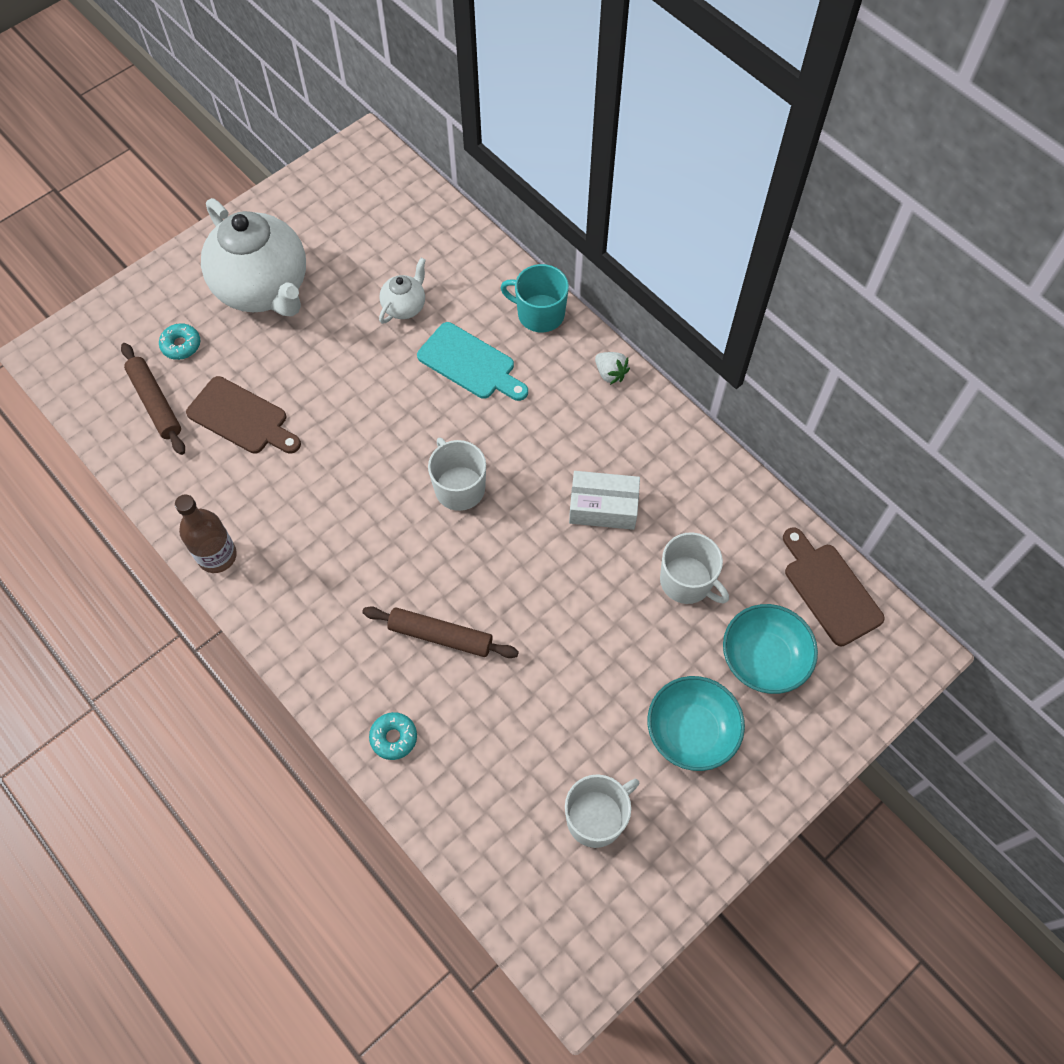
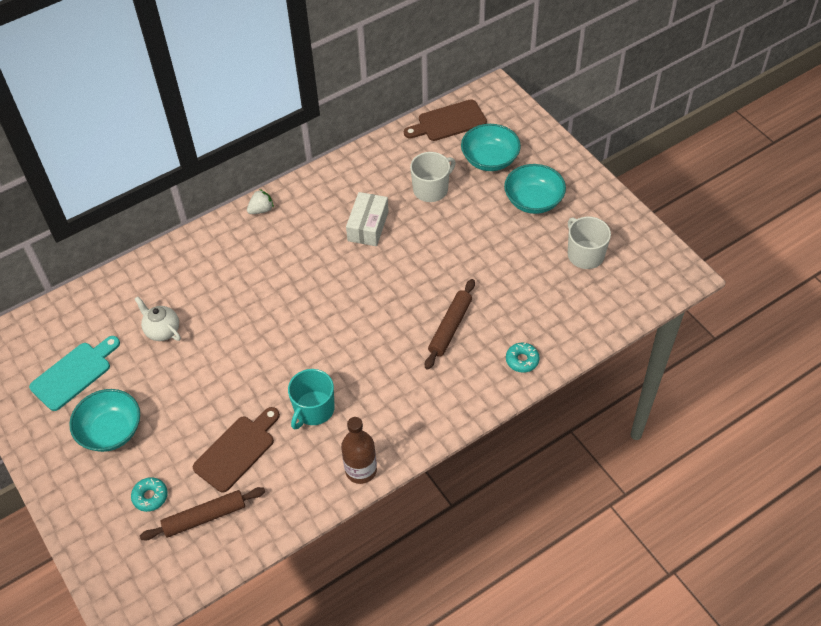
camera: 80 degrees left, 10 degrees down
(264, 289) = (111, 431): white teapot -> turquoise bowl
(459, 487) = (334, 307): white mug -> none
(470, 363) = (229, 292): turquoise cutting board -> turquoise cutting board (74, 373)
(539, 314) = (196, 245): turquoise mug -> turquoise mug (313, 409)

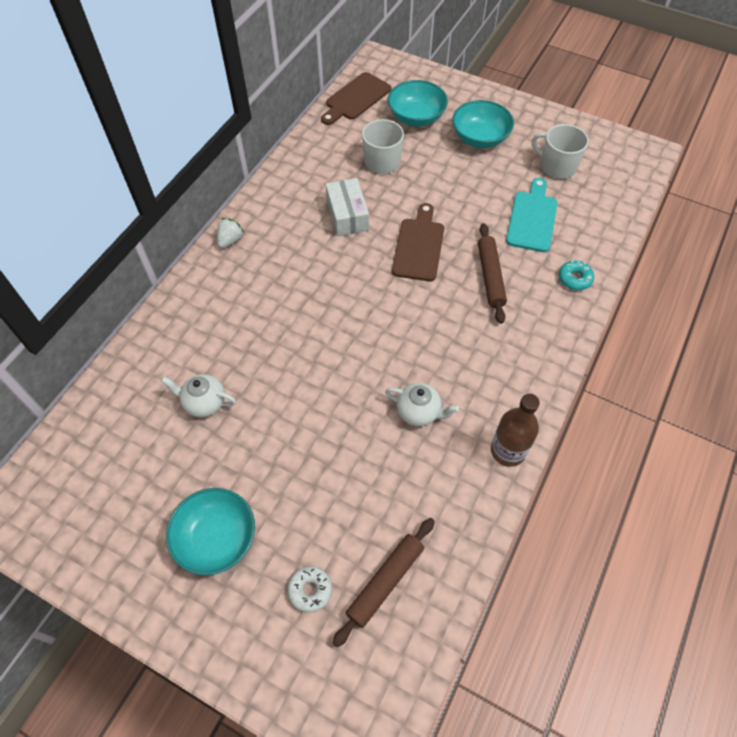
camera: 30 degrees left, 5 degrees up
(74, 373) = (131, 495): turquoise cutting board -> turquoise cutting board (532, 218)
(150, 497) = (310, 590): turquoise donut -> white donut
(237, 450) = (370, 492): brown cutting board -> brown cutting board (419, 246)
(313, 409) = (419, 412): turquoise mug -> white teapot

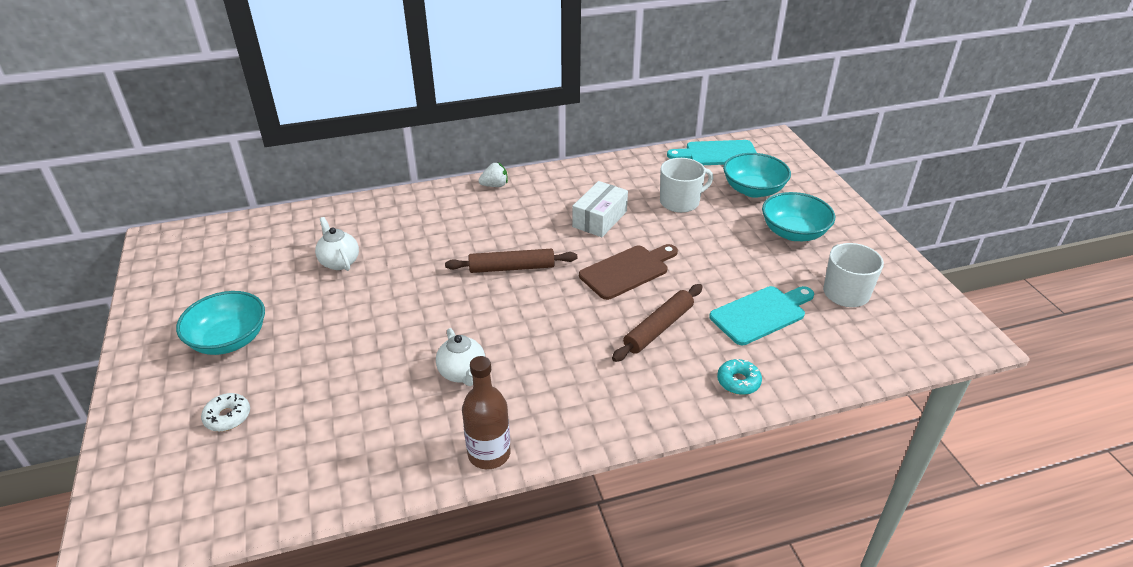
camera: 45 degrees right, 20 degrees down
(356, 98) = (717, 154): brown cutting board -> turquoise cutting board
(385, 582) = (275, 456): brown rolling pin -> brown rolling pin (512, 268)

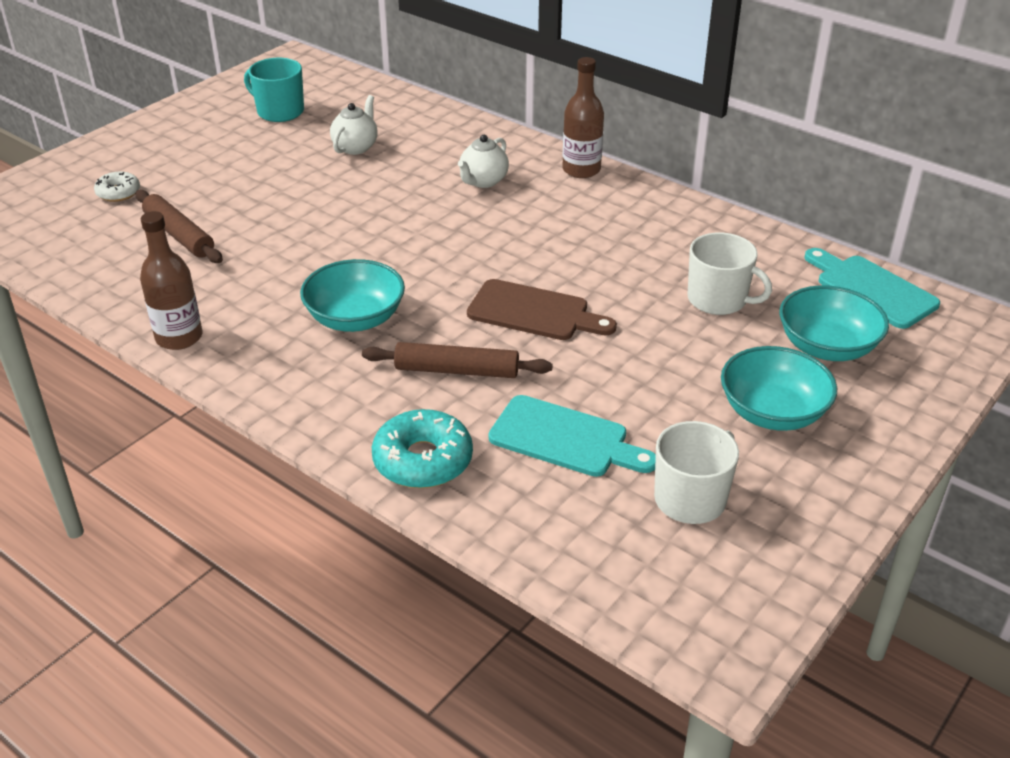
camera: 55 degrees right, 0 degrees up
(229, 340) = (204, 149): turquoise bowl -> turquoise bowl (355, 318)
(231, 278) = (279, 111): none -> turquoise mug
(462, 373) = (269, 278): white teapot -> white teapot (483, 181)
(495, 185) = (581, 170): white strawberry -> brown bottle
(512, 268) = (453, 239): brown rolling pin -> brown rolling pin (179, 235)
(599, 219) = (607, 257): white box -> none
(738, 382) = (423, 460): turquoise donut -> turquoise donut, size x1.70

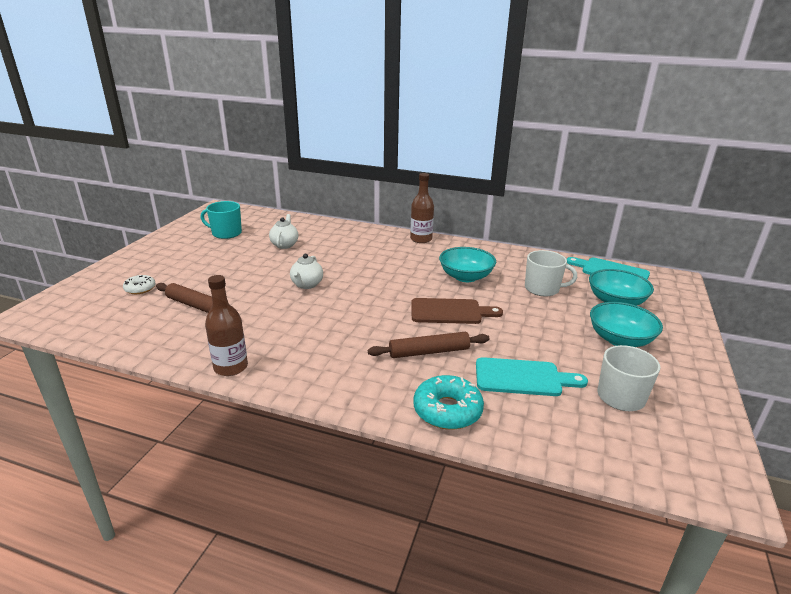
camera: 20 degrees left, 10 degrees down
(355, 318) = (345, 334): turquoise bowl -> turquoise bowl (465, 277)
(483, 181) = (371, 251): white teapot -> white teapot (307, 285)

